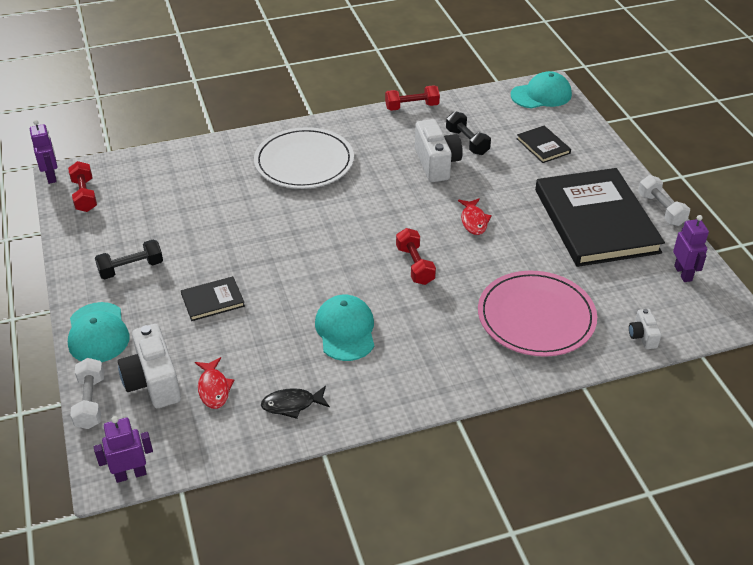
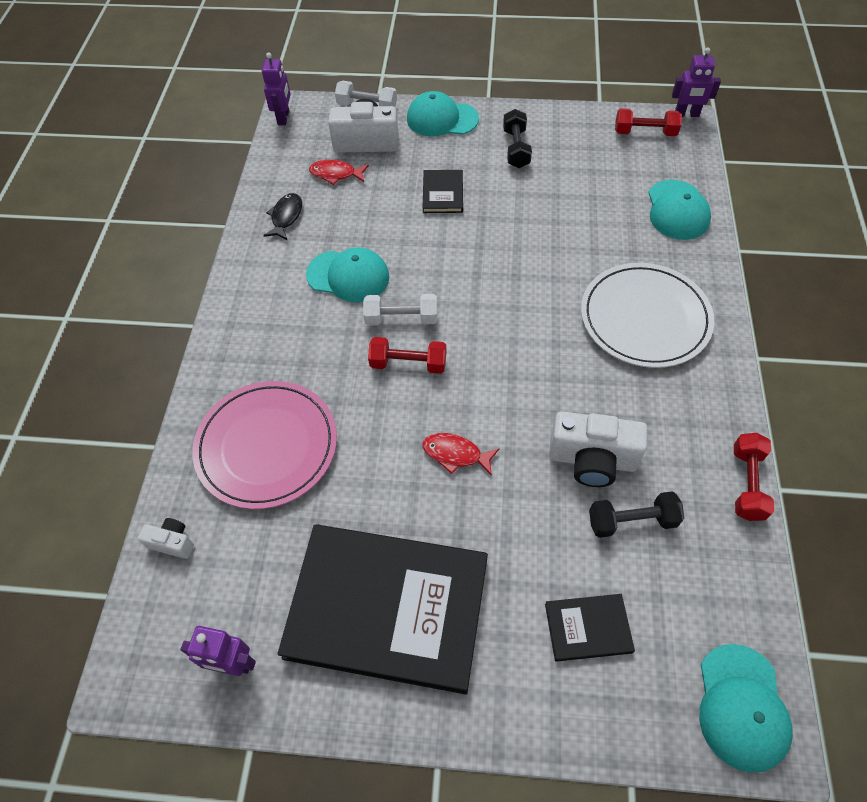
camera: 115 degrees right, 15 degrees up
(182, 164) = (677, 210): none -> turquoise cap
(661, 209) = (366, 723): white dumbbell -> white dumbbell (401, 319)

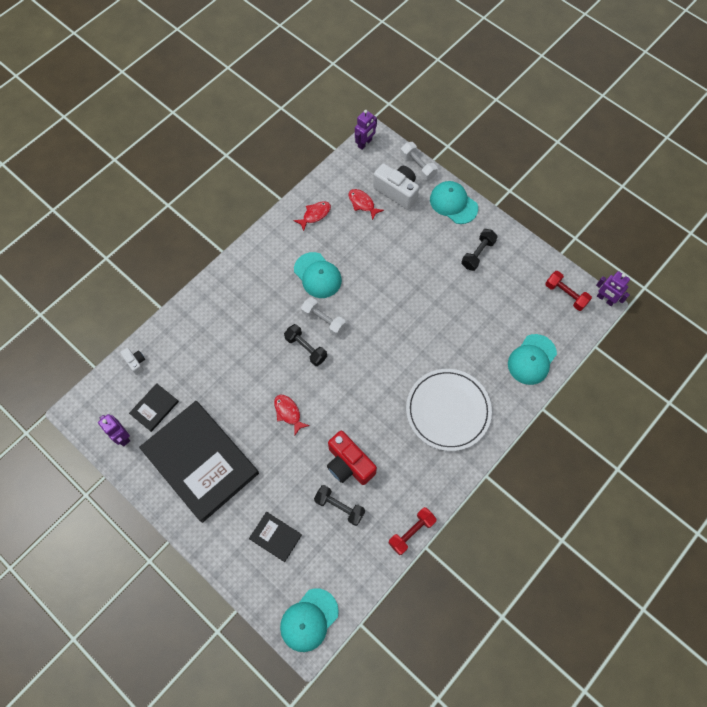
camera: 35 degrees right, 10 degrees up
(267, 446) = (208, 344): pink plate -> none
(286, 217) = (315, 215): black fish -> red fish
(408, 364) = (306, 348): red dumbbell -> black dumbbell
(443, 193) = (410, 256): black book -> black book (154, 408)
(592, 460) = (349, 464): white camera -> red camera

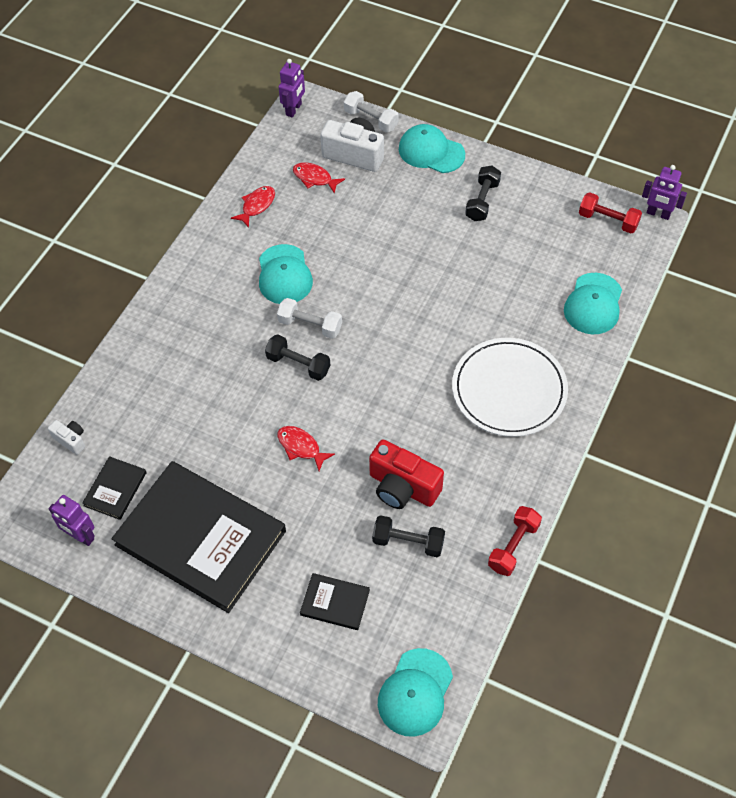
camera: 15 degrees left, 10 degrees down
(317, 275) = (284, 275): turquoise cap -> turquoise cap turned 45 degrees clockwise

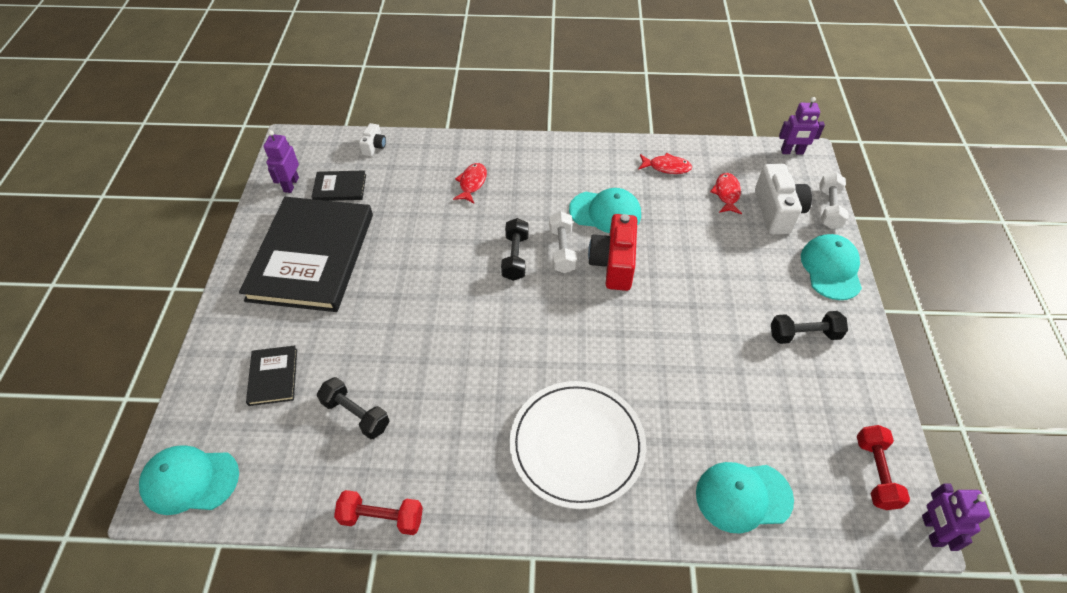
camera: 65 degrees right, 5 degrees down
(284, 275) = (605, 212): turquoise cap -> turquoise cap turned 135 degrees counterclockwise
(301, 447) = (428, 291): red fish -> red fish (472, 183)
(402, 487) = (416, 387): red camera -> red camera (613, 264)
(408, 542) = (356, 414): black dumbbell -> black dumbbell turned 45 degrees counterclockwise

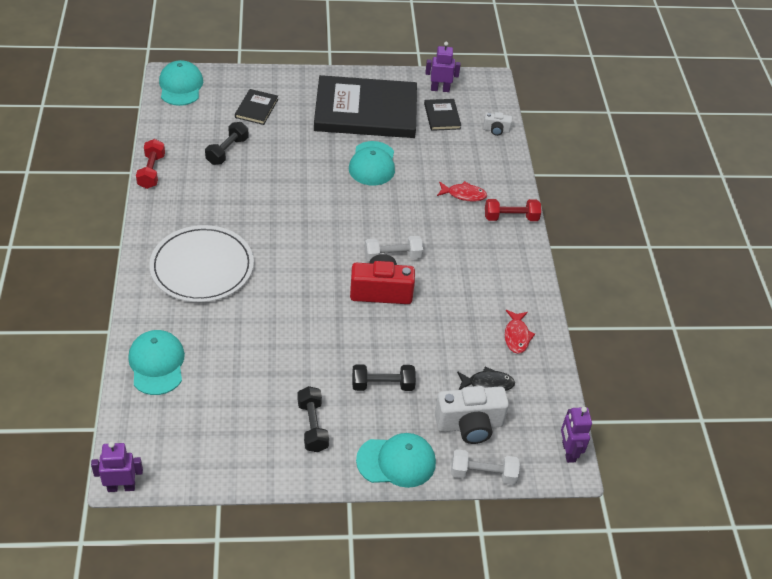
camera: 80 degrees right, 5 degrees down
(273, 376) = (256, 108): black book -> black book turned 60 degrees counterclockwise
(515, 257) = (380, 226): black dumbbell -> black dumbbell (382, 385)
(605, 212) = (444, 286): turquoise cap -> turquoise cap (372, 164)
(726, 194) = (487, 384): red fish -> black fish
(875, 473) = (173, 457): red dumbbell -> red dumbbell (511, 218)

